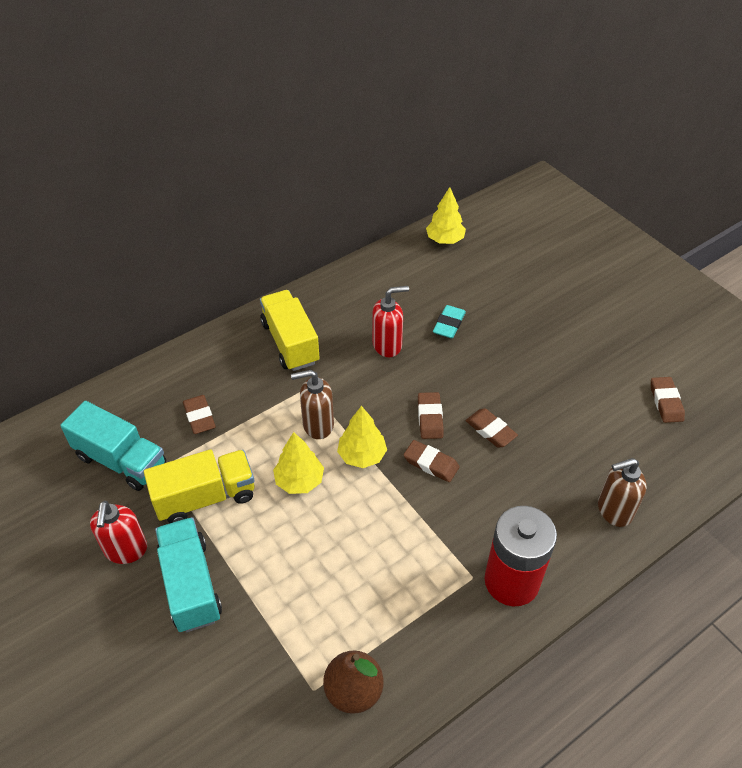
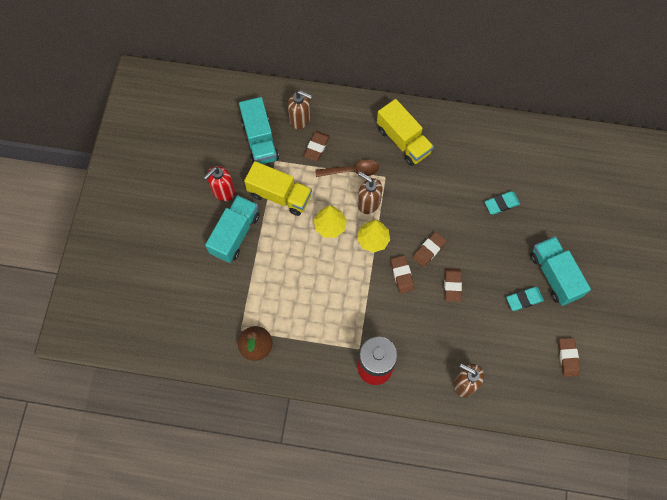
camera: 45 degrees right, 20 degrees up
(151, 404) = (300, 119): none -> brown soap dispenser
(265, 409) = (351, 171): none -> brown spoon
(290, 342) = (403, 141): yellow truck -> yellow truck turned 120 degrees clockwise
(387, 345) = (453, 187): red soap dispenser -> none
(445, 240) = (564, 145): yellow tree -> none
(567, 345) = (554, 275): none -> turquoise truck
(568, 386) = (524, 299): none -> turquoise eraser
(666, 402) = (568, 357): brown eraser -> brown eraser turned 45 degrees counterclockwise

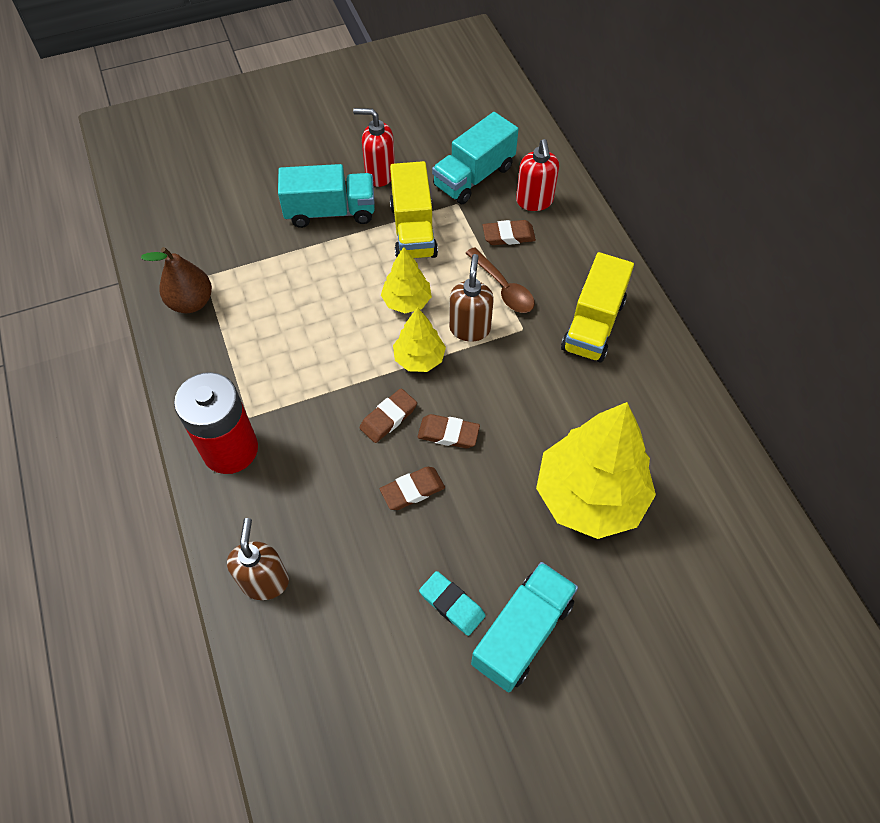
camera: 60 degrees right, 10 degrees down
(300, 119) = (534, 201): brown soap dispenser -> red soap dispenser
(501, 204) = (589, 496): turquoise eraser -> yellow tree
(568, 357) = (391, 723): brown eraser -> none

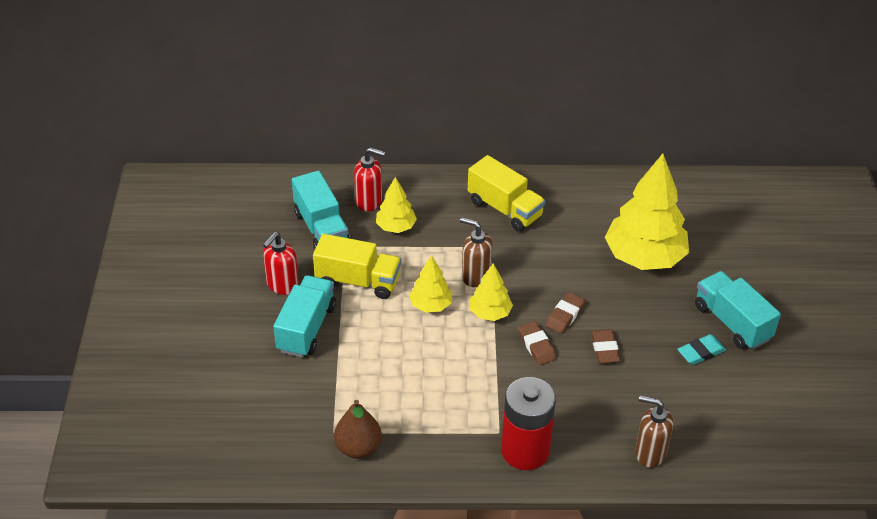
camera: 70 degrees left, 15 degrees down
(503, 288) = (446, 246): brown spoon -> none
(508, 235) = (396, 227): brown eraser -> yellow tree

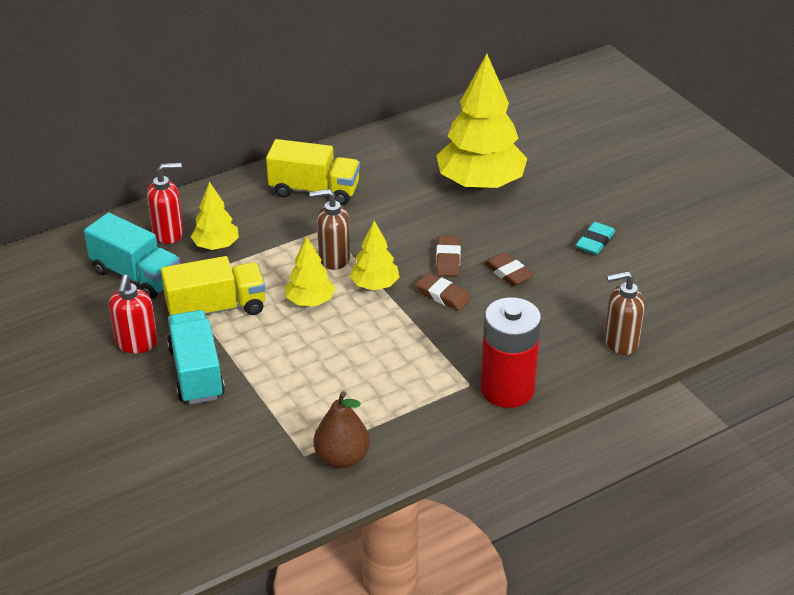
camera: 30 degrees left, 5 degrees down
(732, 322) = (601, 207): turquoise truck -> none

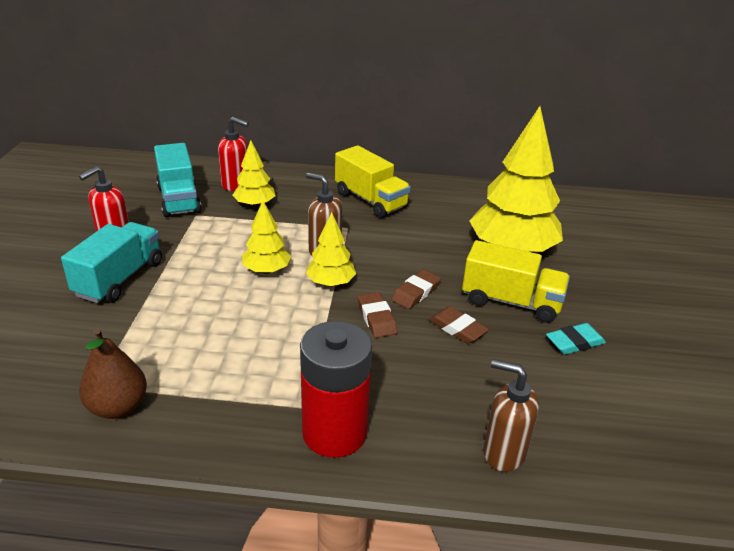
camera: 35 degrees right, 5 degrees down
(216, 309) = (196, 243): yellow truck -> yellow truck (511, 302)
(508, 273) = (457, 328): brown eraser -> brown eraser turned 45 degrees counterclockwise

